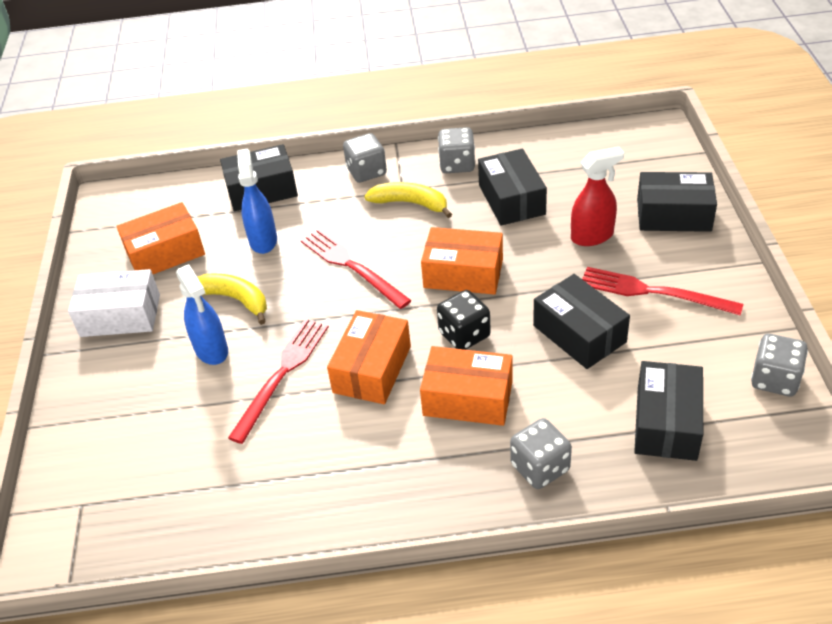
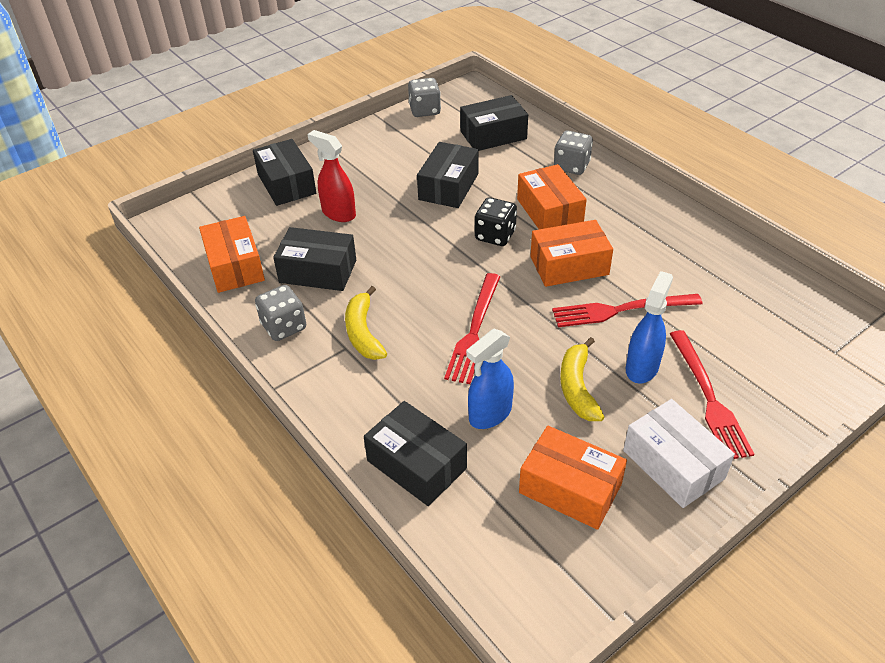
camera: 125 degrees left, 0 degrees up
(366, 172) = (333, 389): grey dice -> none
(463, 273) = (431, 262): orange box -> orange box (235, 266)
(511, 199) = (318, 271): black box -> black box turned 60 degrees clockwise
(653, 292) = (381, 169): red fork -> red fork (708, 397)

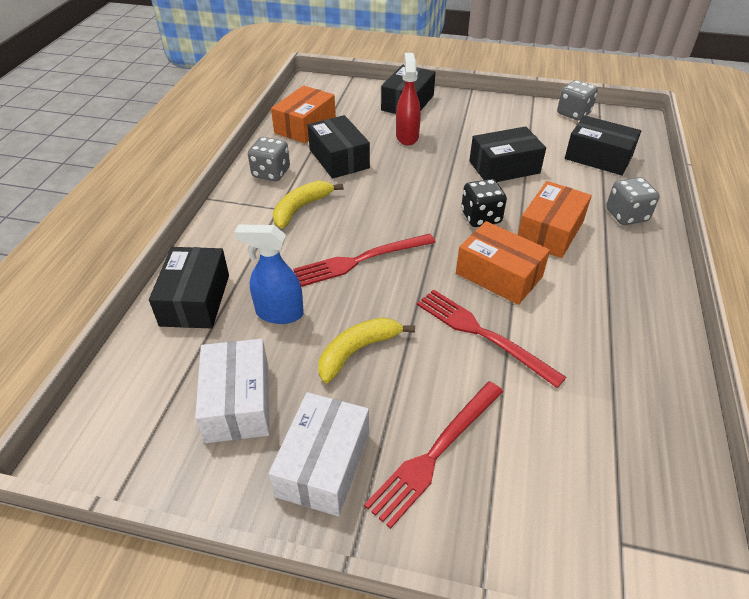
camera: 50 degrees right, 0 degrees up
(570, 488) = (238, 402): orange box -> white box
(642, 367) = (425, 383): blue spray bottle -> none

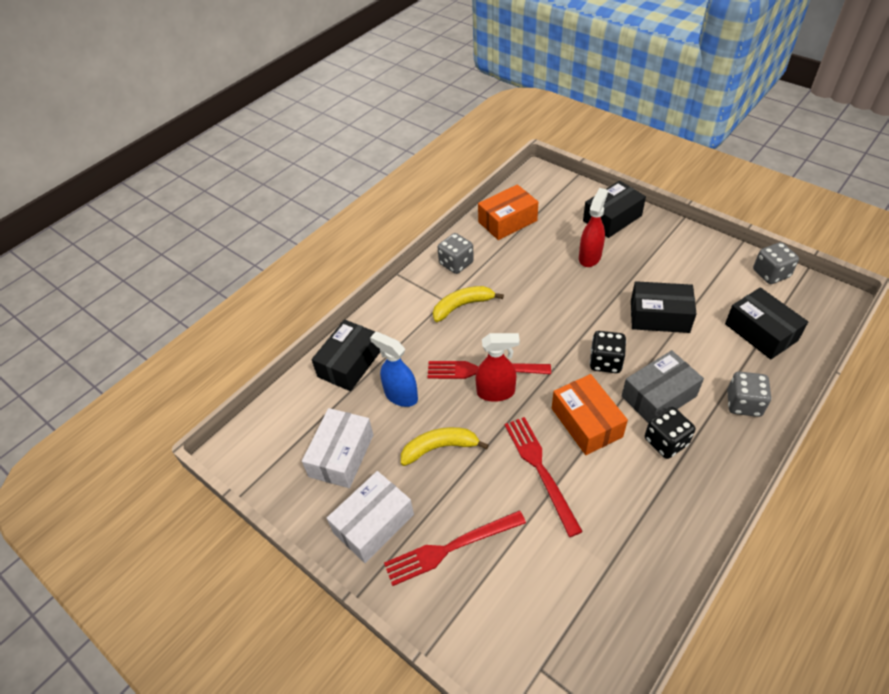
camera: 30 degrees right, 5 degrees up
(339, 159) = (518, 264): black box -> none
(388, 276) = (496, 392): none -> red spray bottle
(550, 231) = (658, 396): orange box -> grey box
(584, 267) = (666, 442): none -> black dice

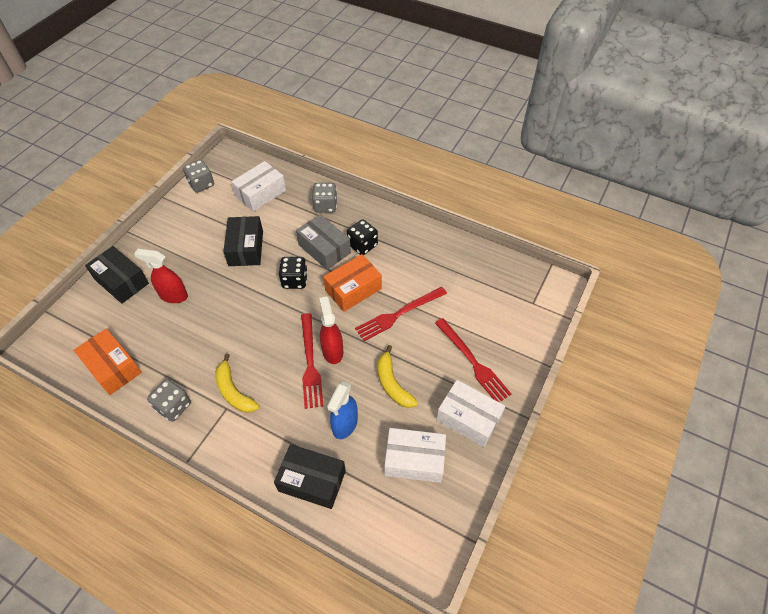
camera: 105 degrees left, 5 degrees up
(760, 332) = (261, 193): black box -> white box

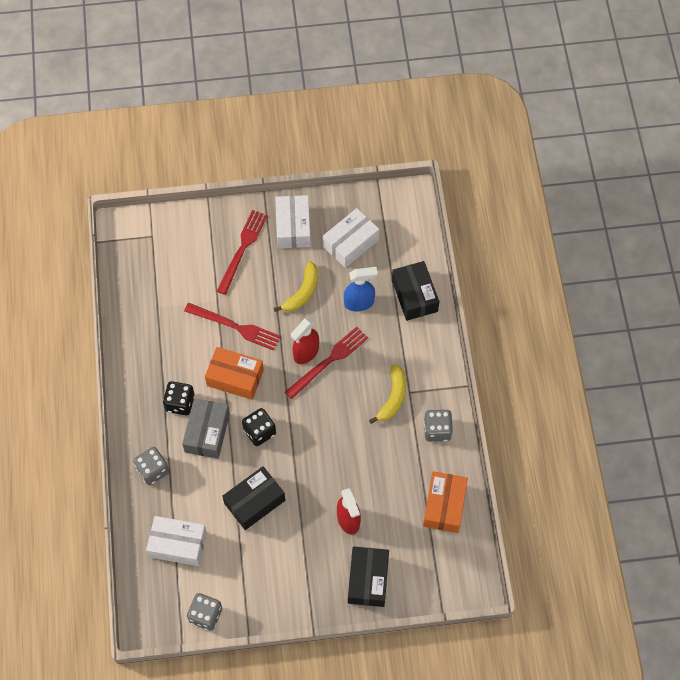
camera: 125 degrees left, 10 degrees up
(414, 460) = (350, 243): white box -> white box turned 75 degrees clockwise

